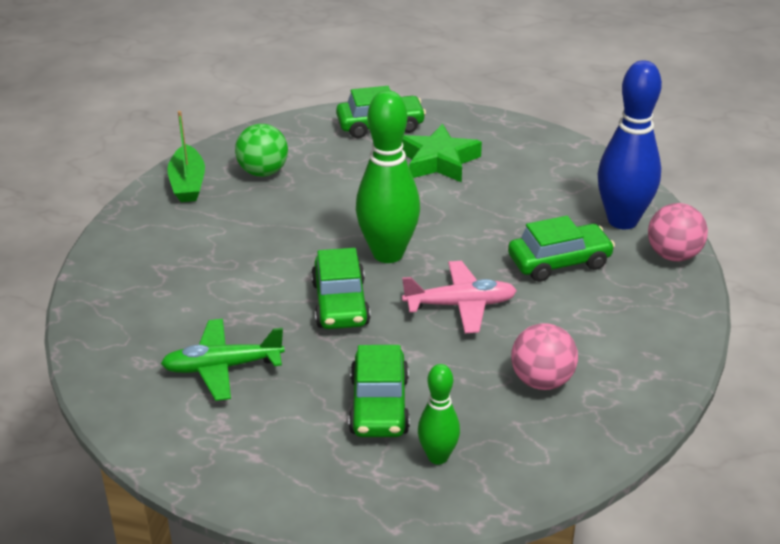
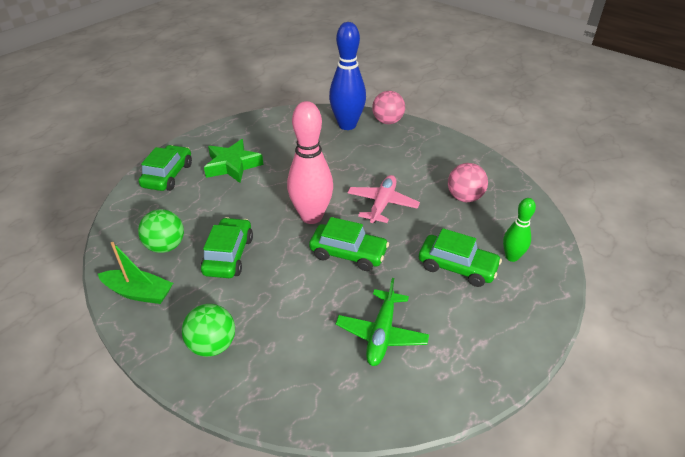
camera: 65 degrees left, 5 degrees up
(145, 254) = (212, 345): none -> green ball
(388, 254) = (311, 216): green bowling pin -> pink bowling pin
(559, 262) = (367, 157): green car -> green car (229, 255)

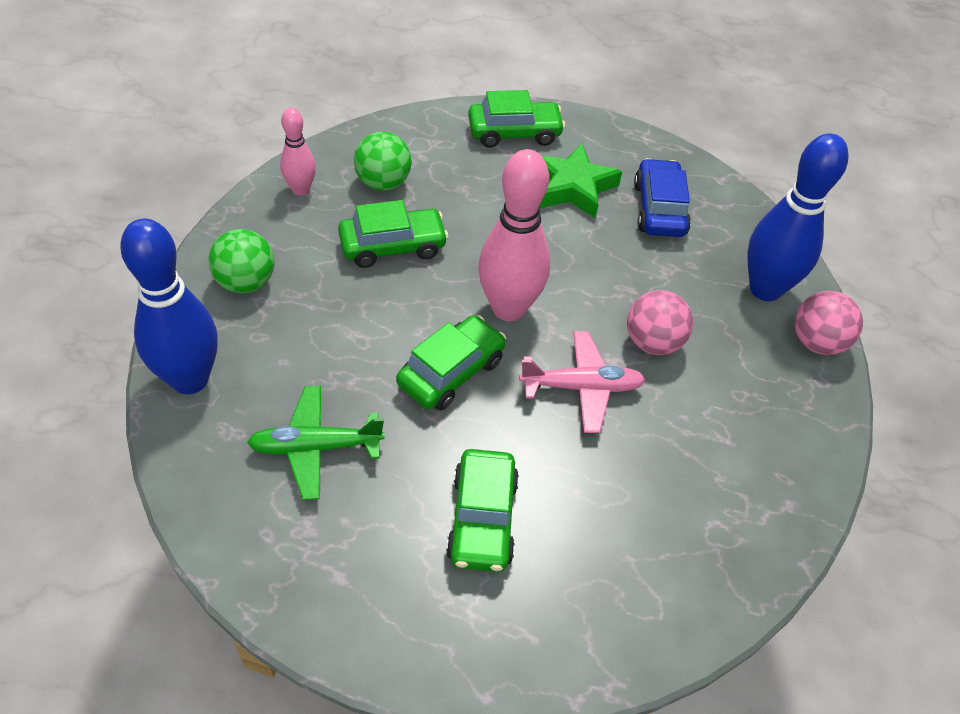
camera: 65 degrees right, 10 degrees up
(139, 293) = (300, 190): green boat -> pink bowling pin
(271, 140) = (659, 209): none -> blue car
(291, 399) = (190, 379): none -> blue bowling pin
(348, 253) = (451, 372): green car -> green car turned 135 degrees counterclockwise
(464, 197) = (662, 502): pink ball -> pink ball (653, 342)
(511, 257) = (541, 598): green bowling pin -> none

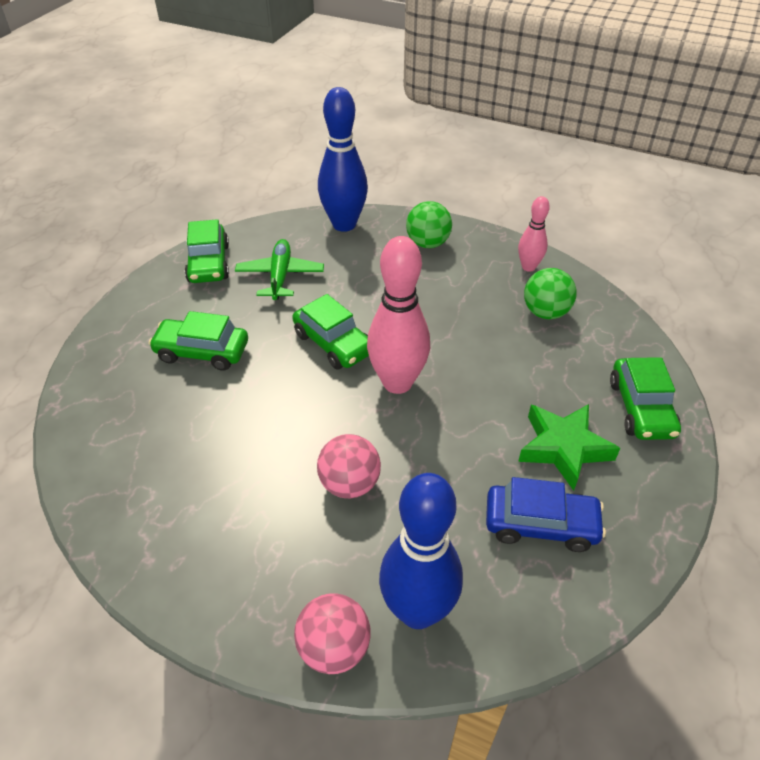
camera: 100 degrees right, 5 degrees down
(393, 246) = (468, 316): green car -> green car (209, 263)
(581, 387) = (306, 422): pink plane -> none

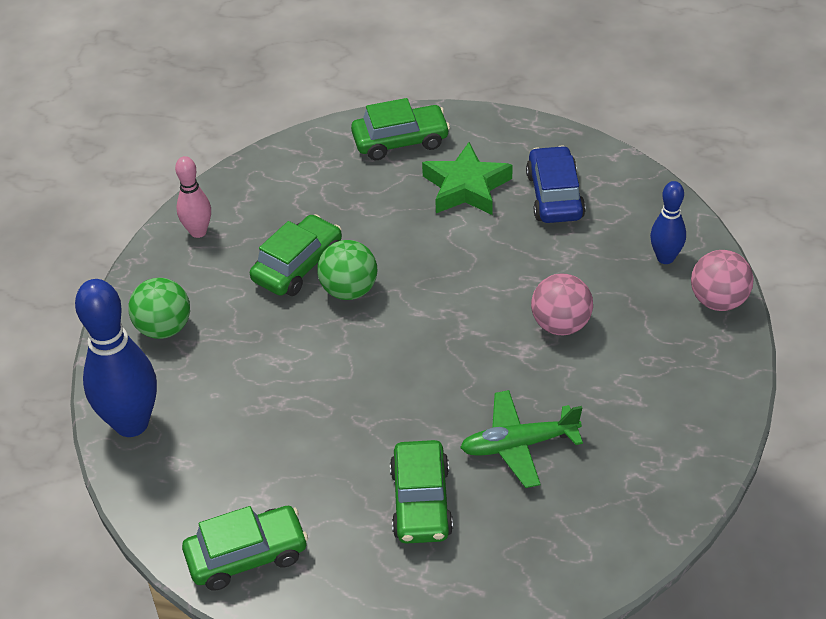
camera: 100 degrees left, 0 degrees up
(280, 276) = (259, 465): green plane -> green plane (519, 445)
(333, 343) = (373, 380): green car -> green car (298, 266)
(397, 382) = (419, 314): pink bowling pin -> none
(417, 611) = (665, 258): blue bowling pin -> blue bowling pin, size x0.54
(545, 312) = (278, 212): green ball -> green ball (349, 290)

